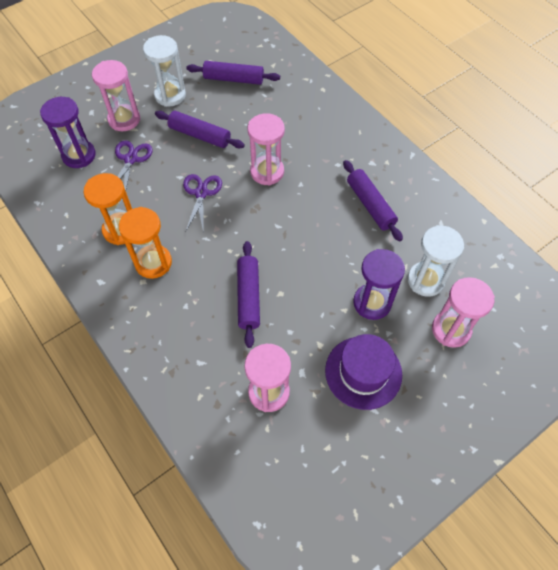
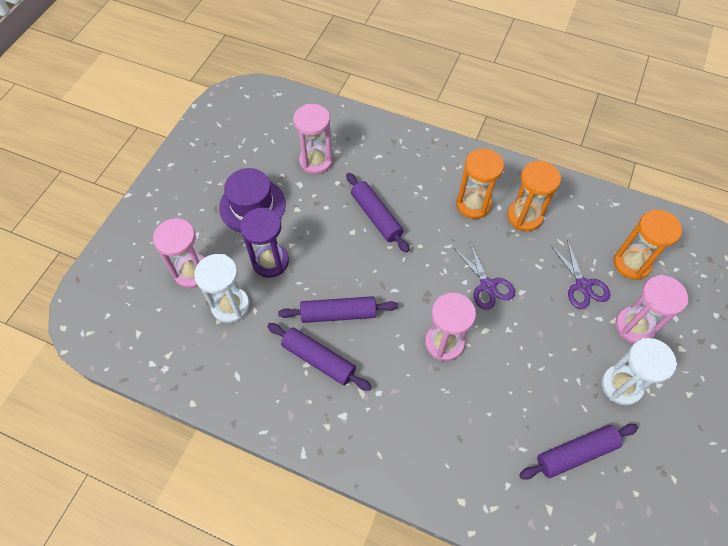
camera: 150 degrees right, 0 degrees up
(79, 155) = (631, 263): purple hourglass -> orange hourglass
(200, 135) = (544, 350): purple rolling pin -> purple rolling pin (338, 314)

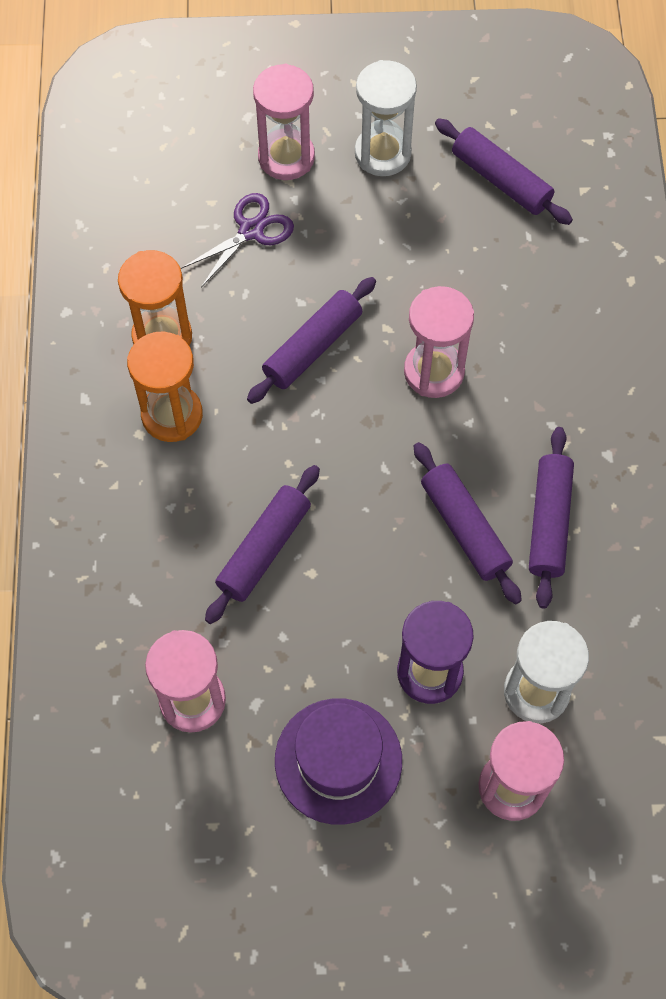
camera: 115 degrees left, 5 degrees up
(488, 286) = (313, 347): purple scissors -> purple rolling pin
(631, 263) = (183, 181): orange hourglass -> none

